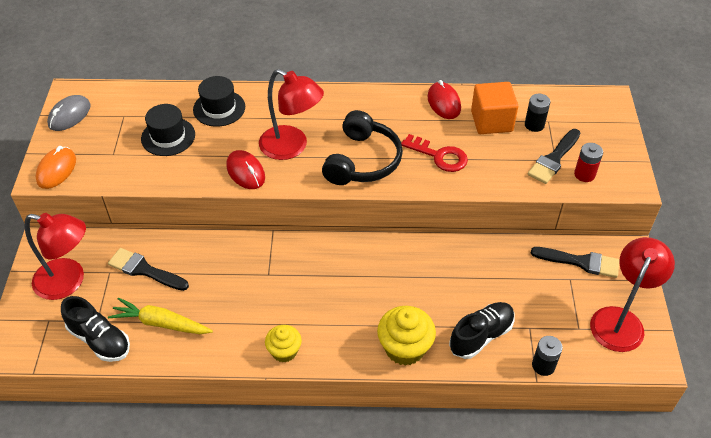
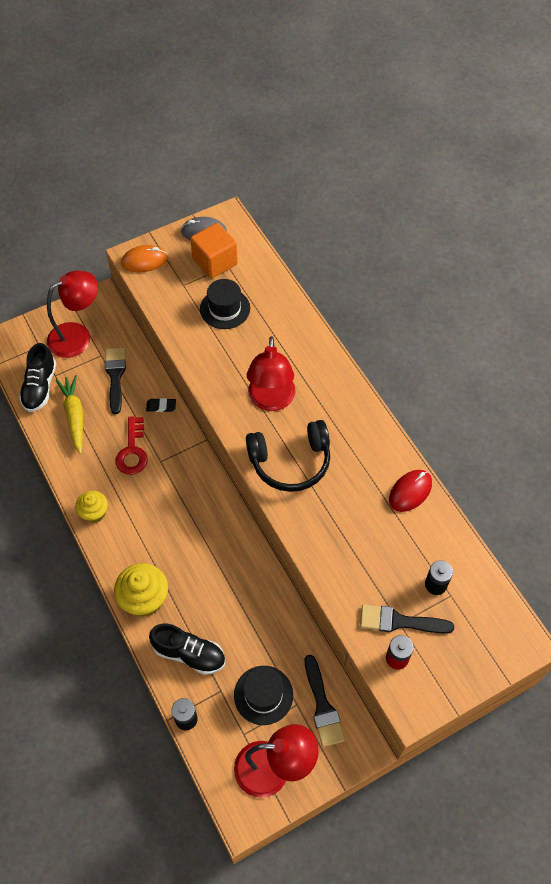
camera: 60 degrees right, 10 degrees up
(69, 282) = (78, 336): red lamp -> red lamp turned 105 degrees counterclockwise
(210, 248) = (161, 406): none -> black eraser
(219, 108) = (280, 324): black hat -> black hat (263, 695)
(245, 172) = (222, 383): red mouse -> none
(439, 156) = (337, 520): red key -> red key (132, 451)
(491, 121) = (414, 544): orange cube -> orange cube (215, 262)

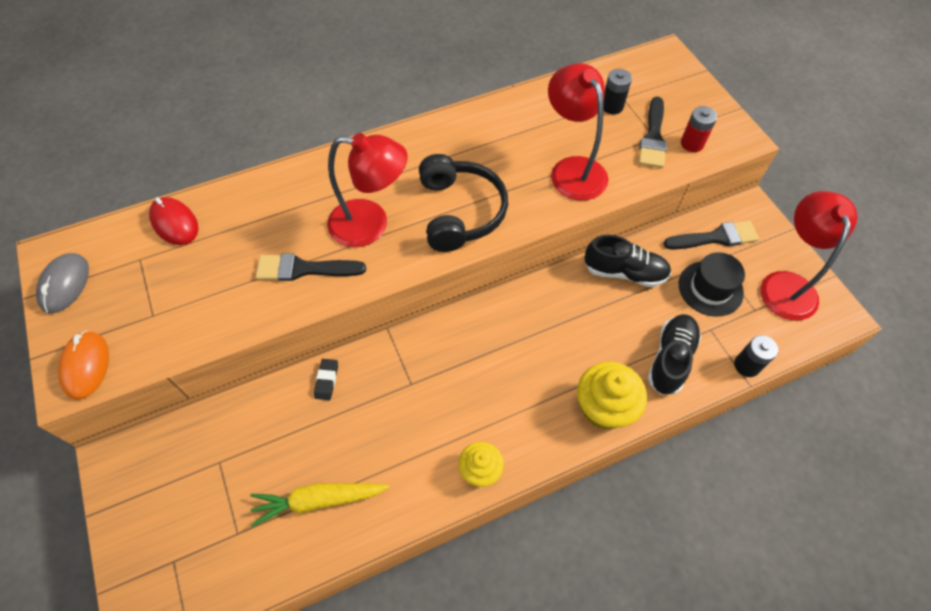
camera: 85 degrees left, 0 degrees up
(40, 387) = (253, 557): black shoe -> black shoe (624, 272)
(78, 336) = (173, 497): red lamp -> red lamp (572, 169)
(115, 376) = (262, 441): black brush -> black brush (303, 269)
(132, 451) = (390, 419): red key -> none
(215, 262) = (126, 273): orange cube -> none
(225, 308) = (212, 266): black hat -> none
(410, 491) = (507, 113): red mouse -> red mouse (175, 223)

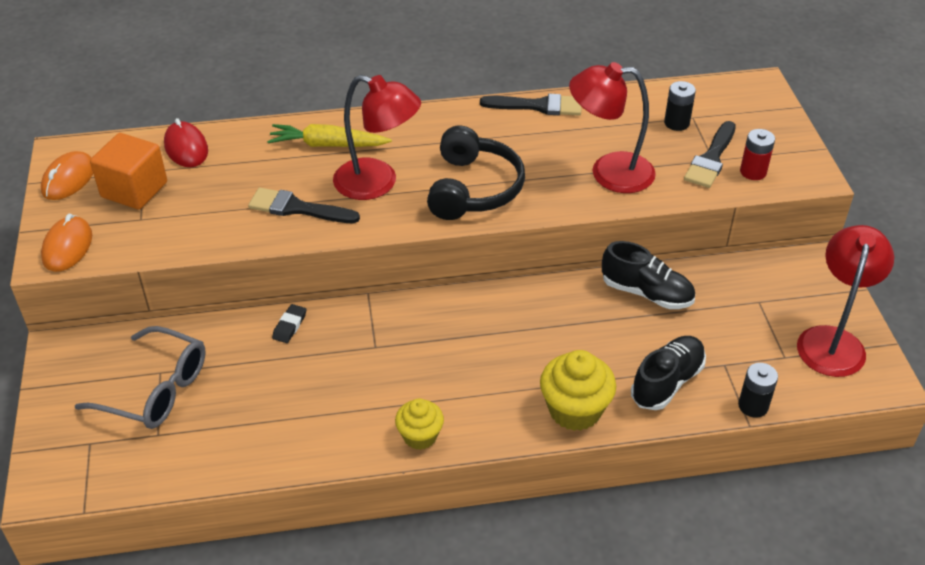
camera: 15 degrees right, 15 degrees down
(65, 285) = (68, 179): grey mouse -> orange mouse
(136, 282) = (134, 190): none -> orange cube
(220, 483) = (155, 389): none -> grey glasses
(319, 500) = (246, 425): yellow carrot -> yellow carrot (328, 145)
(572, 169) = (609, 172): red lamp -> red lamp turned 75 degrees counterclockwise
(710, 288) = (740, 327): black hat -> none
(716, 237) = (766, 280): black brush -> black brush (538, 106)

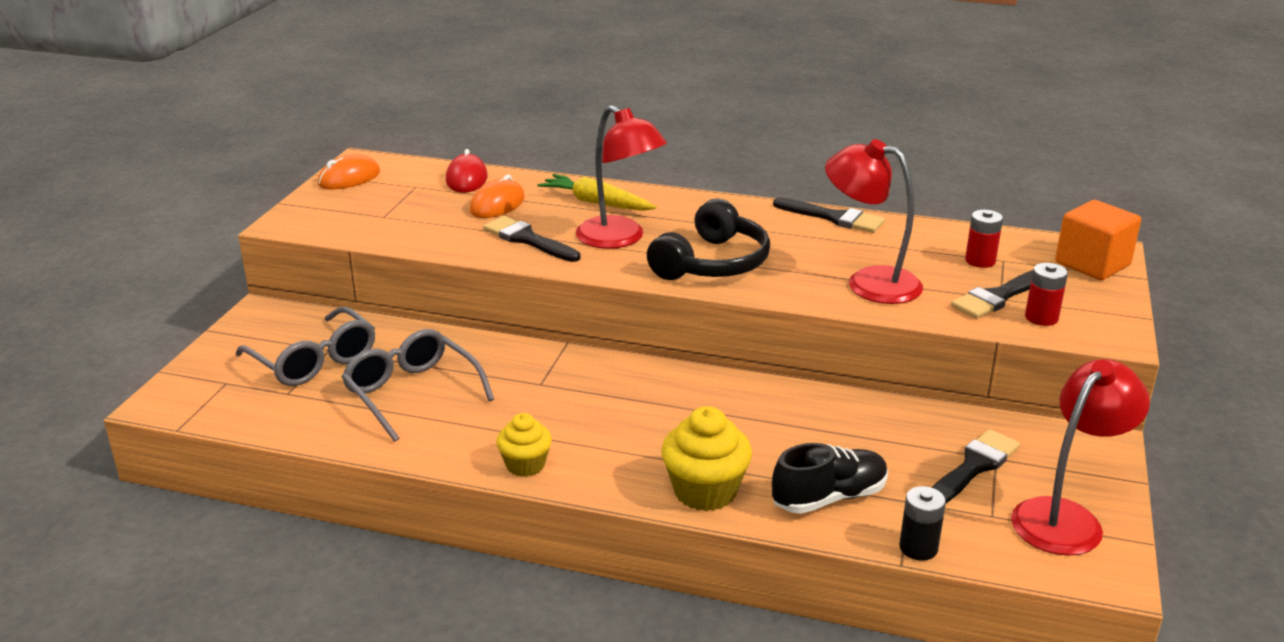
camera: 25 degrees right, 15 degrees down
(67, 247) = (306, 221): orange mouse -> orange mouse (497, 204)
(134, 190) = (396, 196): orange cube -> orange cube (1092, 264)
(272, 395) = (412, 393): none -> grey glasses
(289, 326) = (472, 347): black eraser -> none
(646, 293) = (864, 416): black shoe -> none
(676, 123) = (980, 261): black battery -> red battery
(749, 315) = (974, 467): none -> black brush

